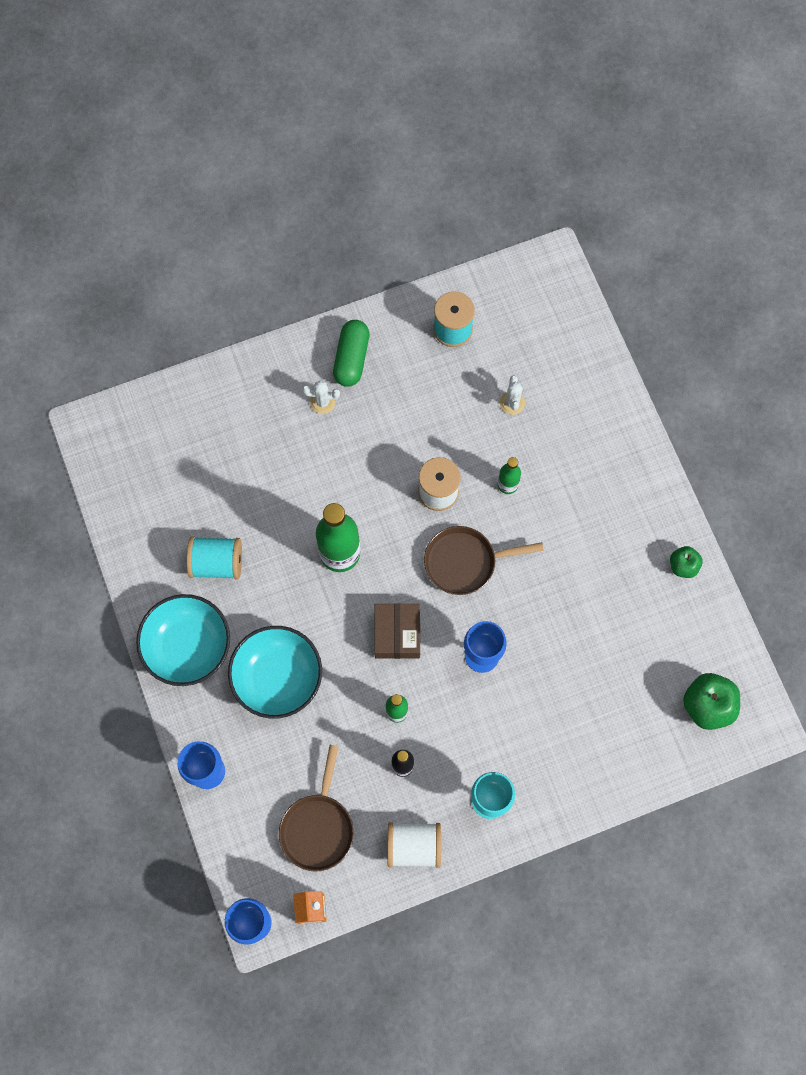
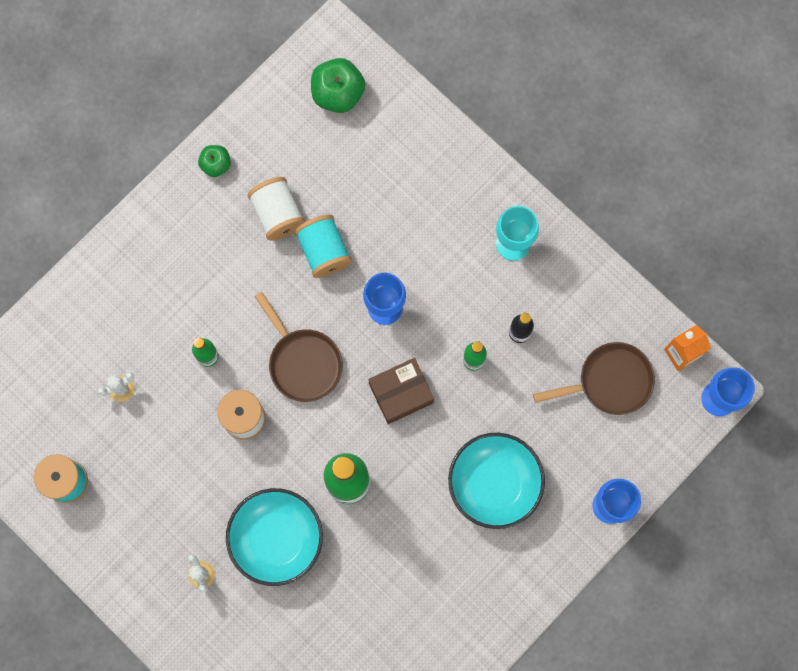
camera: 115 degrees left, 5 degrees up
(188, 646) = (505, 583): turquoise bowl -> turquoise bowl (277, 539)
(217, 563) = (412, 596): turquoise spool -> turquoise spool (324, 251)
(351, 358) = (142, 567): green capsule -> none
(414, 846) = (584, 290): white spool -> white spool (278, 214)

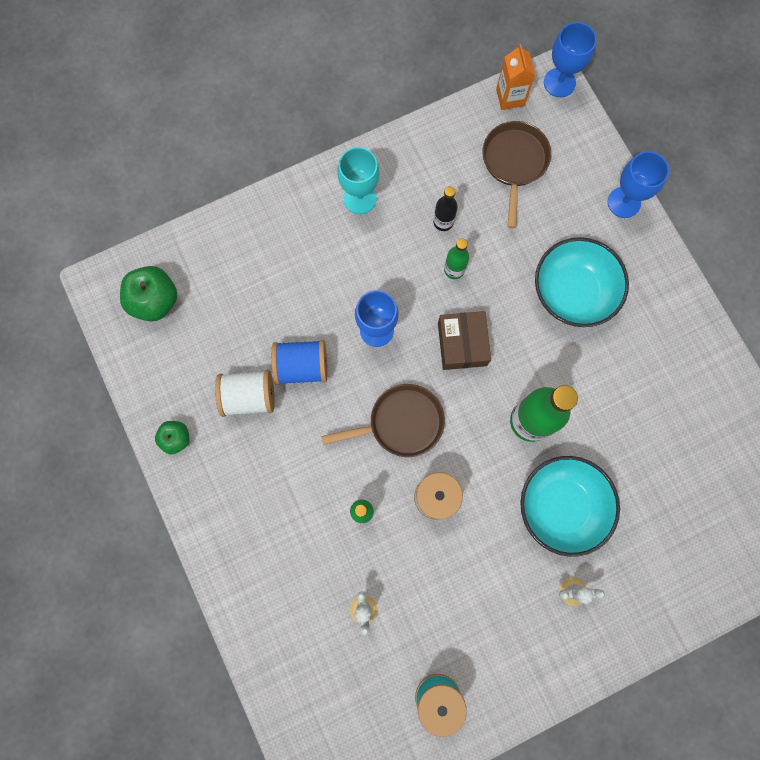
camera: 70 degrees left, 0 degrees up
(324, 251) = (302, 366): turquoise spool -> blue spool

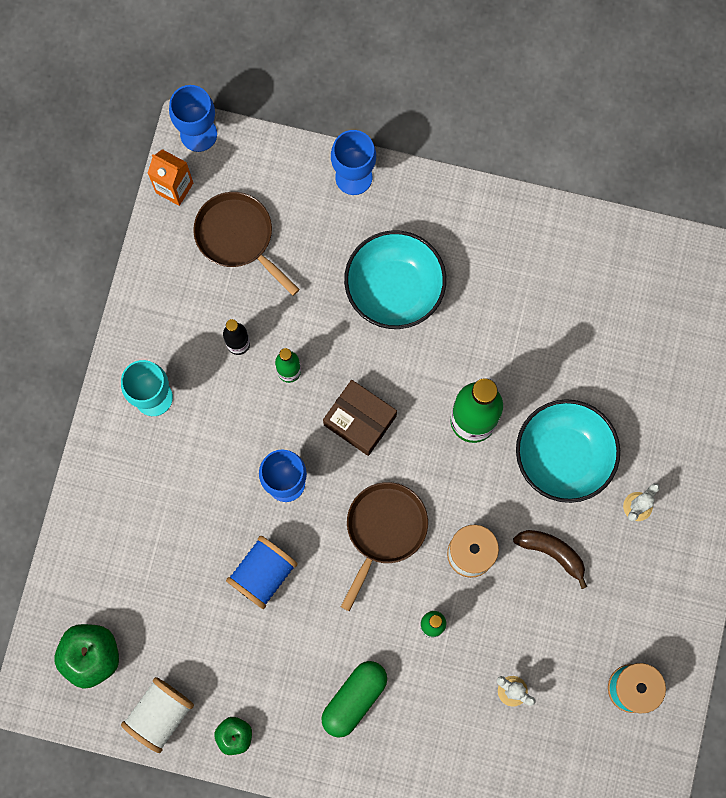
camera: 50 degrees left, 0 degrees up
(249, 396) = (251, 642): white spool -> white spool (160, 714)
(267, 500) = (354, 699): none -> green capsule
(486, 555) = (552, 552): none -> brown banana

